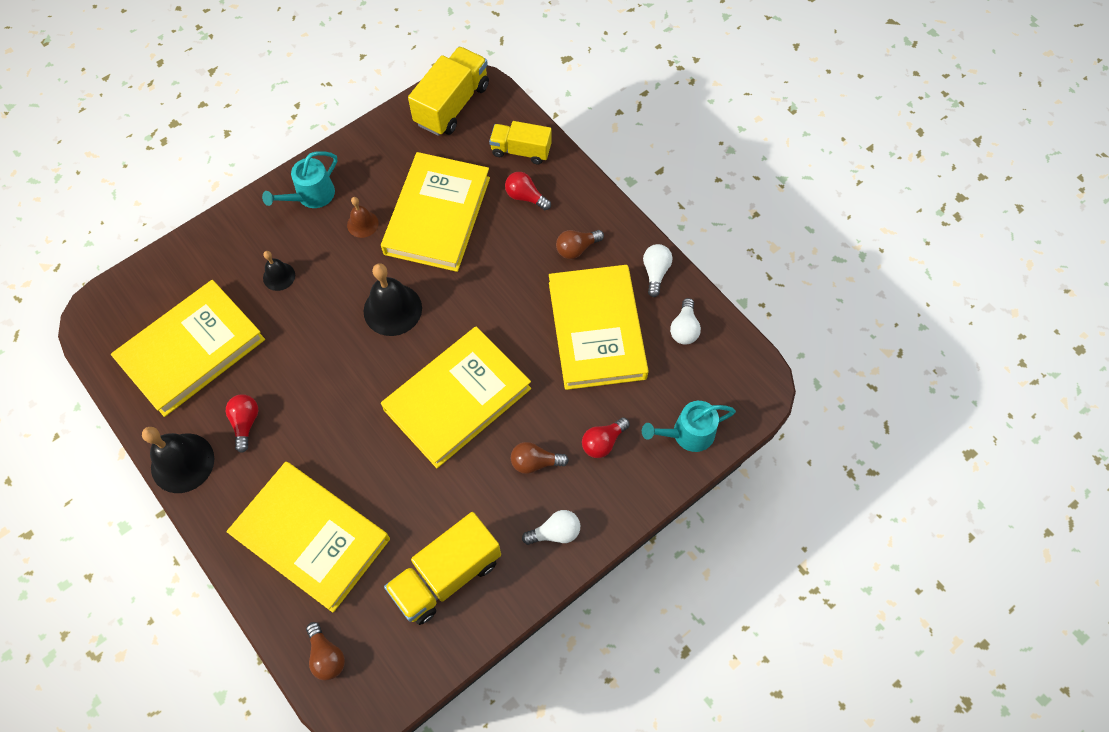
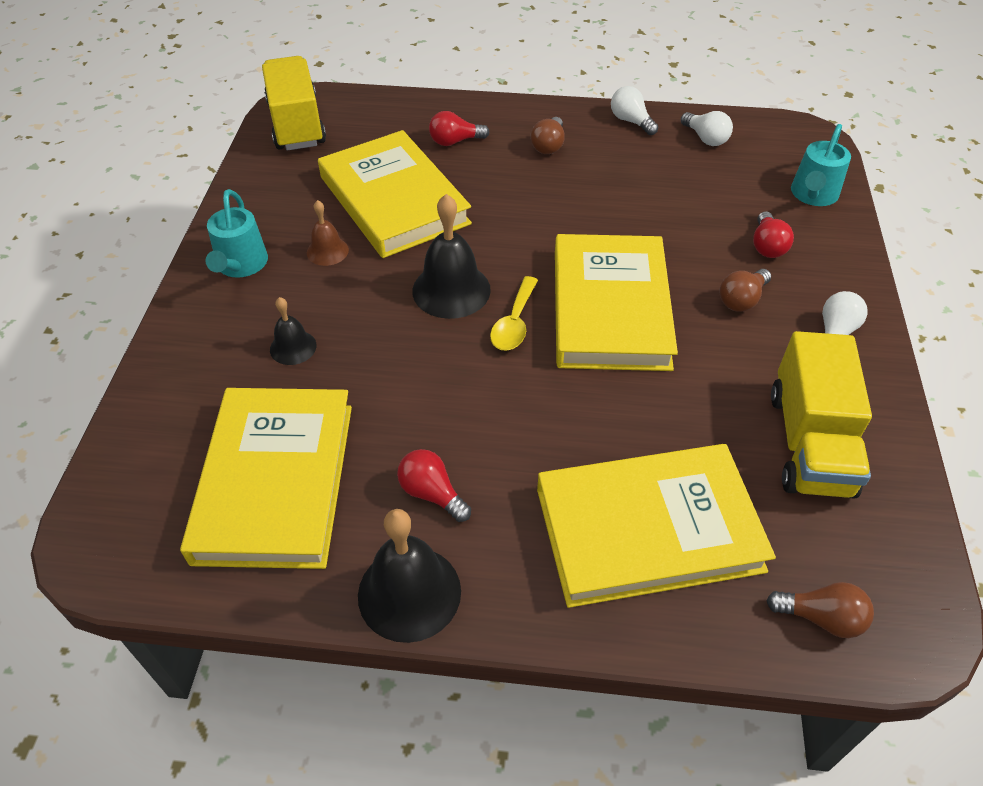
camera: 45 degrees left, 15 degrees down
(397, 361) = (514, 323): none -> yellow spoon
(521, 151) = (406, 117): yellow truck -> none
(597, 330) = (646, 182): yellow book -> none

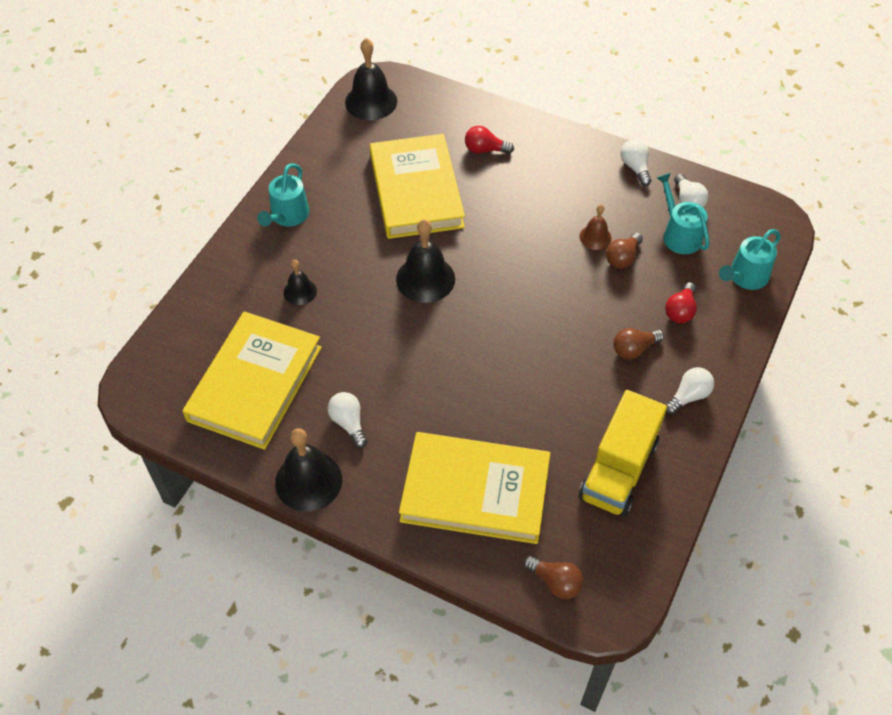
camera: 20 degrees right, 5 degrees up
(296, 124) = (371, 101): yellow truck -> black bell
(327, 251) = (351, 221): brown bell -> brown bell (595, 237)
(432, 493) = (349, 423): red light bulb -> white light bulb
(514, 323) = (458, 318): yellow spoon -> none
(548, 146) = (556, 173): brown light bulb -> brown light bulb (623, 258)
(610, 308) = (532, 327): yellow book -> none
(717, 172) = (679, 234): none -> turquoise watering can

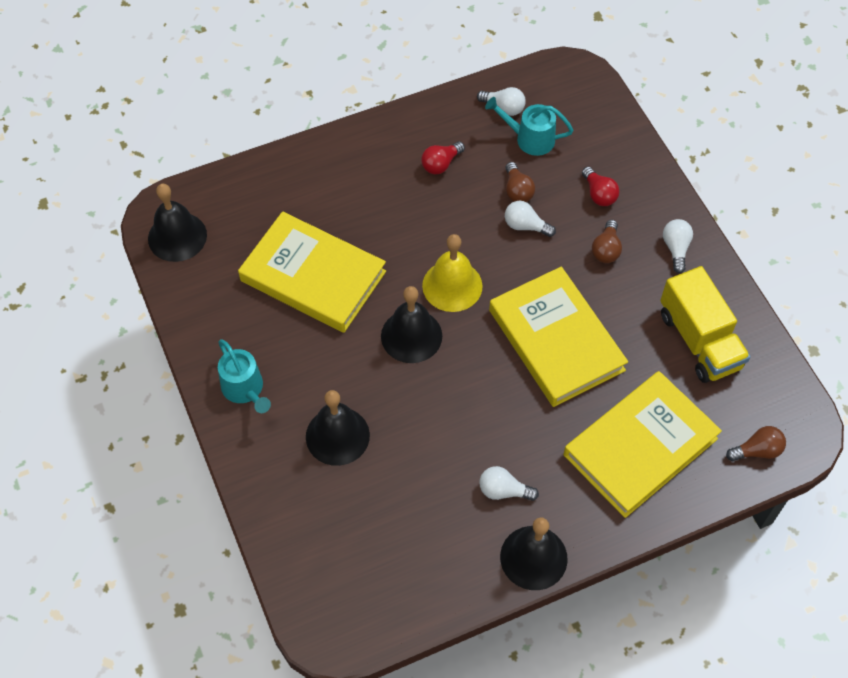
camera: 50 degrees left, 5 degrees up
(255, 383) = (403, 534): yellow book -> yellow book (556, 340)
(300, 291) = (337, 436): black bell -> black bell, size x1.79
(485, 150) = (318, 196): red light bulb -> red light bulb (441, 164)
(494, 274) = (452, 285): none -> yellow bell
(595, 237) = (480, 192): brown bell -> none
(635, 168) = (439, 114): white light bulb -> white light bulb (525, 226)
(745, 277) = (606, 131): turquoise watering can -> none

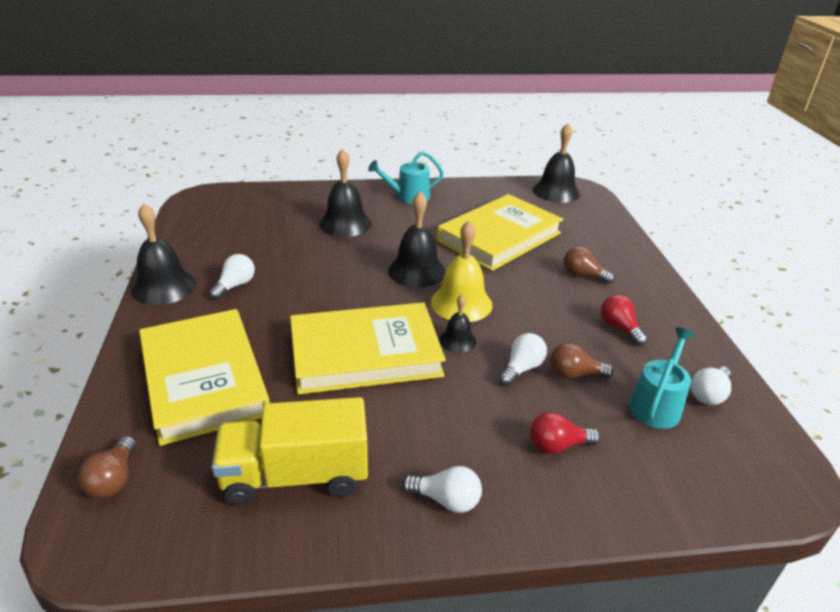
camera: 105 degrees right, 25 degrees down
(508, 277) = (457, 340): none -> black bell
(606, 249) = (468, 427): brown light bulb -> brown light bulb (583, 275)

